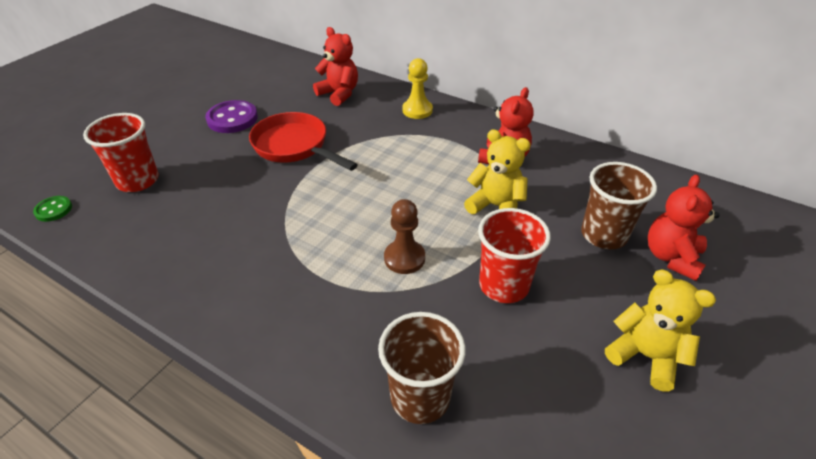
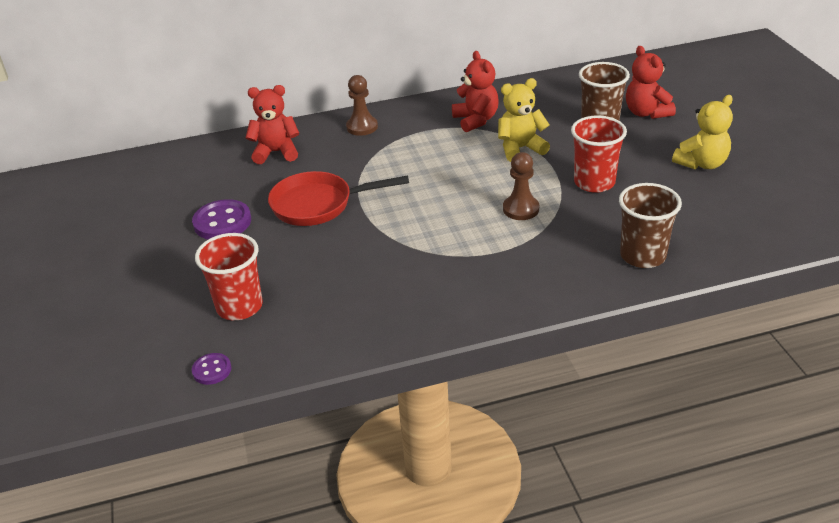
camera: 45 degrees left, 5 degrees down
(53, 210) = (212, 370): green button -> purple button
(417, 110) = (362, 127): yellow pawn -> brown pawn
(645, 356) = (702, 163): yellow teddy bear -> yellow teddy bear turned 150 degrees clockwise

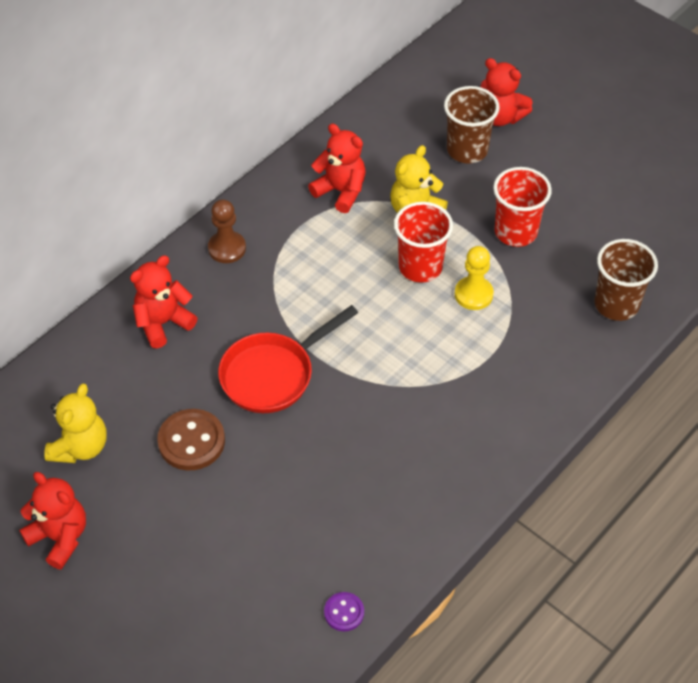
camera: 35 degrees left, 15 degrees up
(82, 242) = (60, 537): none -> red teddy bear
(222, 222) = (191, 441): purple button -> brown button
(239, 307) = (305, 532): red cup -> red cup (420, 267)
(521, 209) = (473, 294): brown pawn -> yellow pawn
(702, 163) = (593, 168): yellow teddy bear -> yellow teddy bear (80, 447)

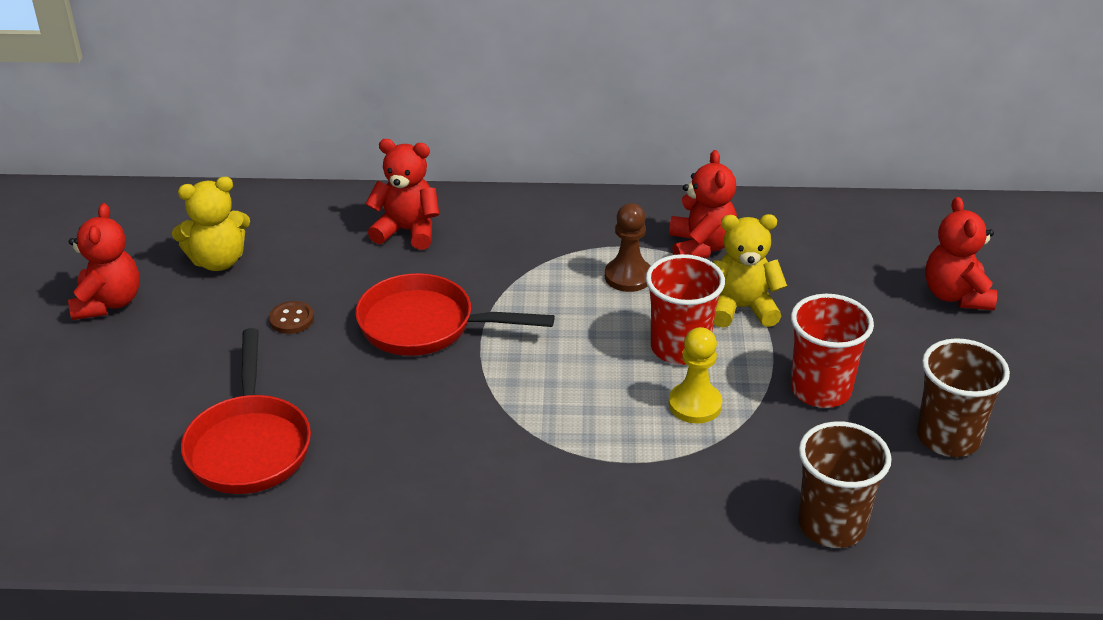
camera: 50 degrees right, 15 degrees down
(191, 441) = (291, 319): brown button -> brown button, size x0.55
(227, 248) = (538, 219): brown pawn -> brown pawn (628, 276)
(296, 534) = (249, 445): none -> red pan
(344, 612) = (184, 531): purple button -> none
(467, 150) = (876, 297): brown cup -> brown cup (948, 437)

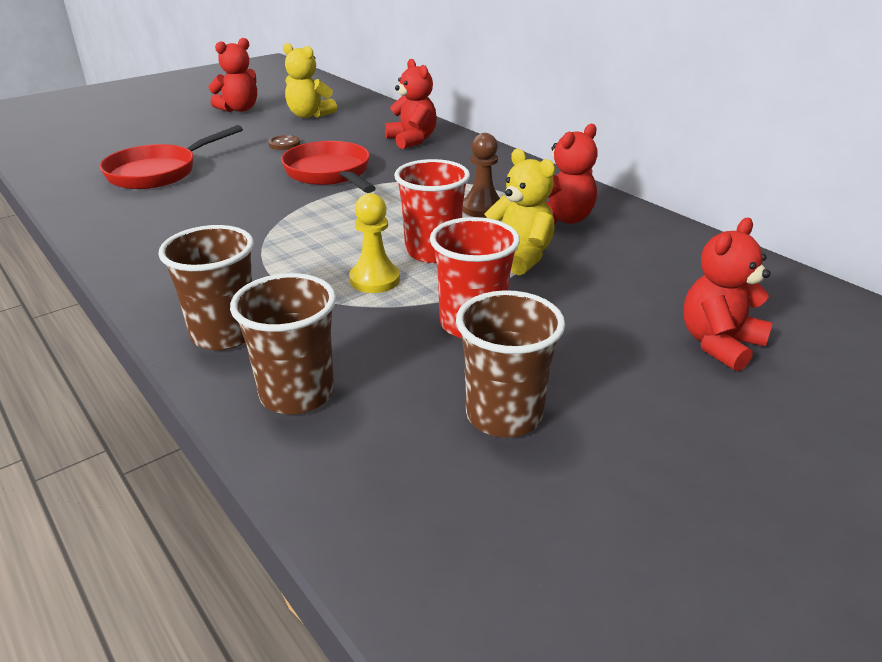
camera: 50 degrees right, 5 degrees down
(700, 530) = (224, 334): none -> brown cup

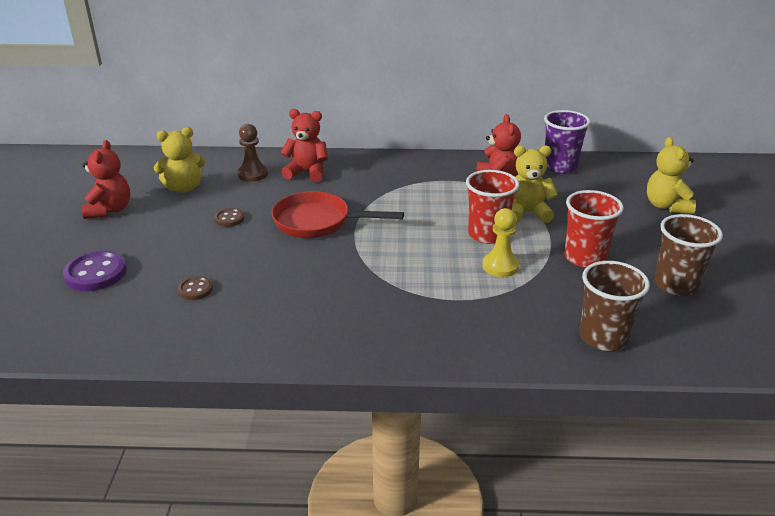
camera: 50 degrees left, 0 degrees up
(145, 137) = (96, 273): none -> purple button
(159, 172) = (195, 289): red pan -> brown button
(224, 334) = (510, 341): brown cup -> none
(482, 208) = (451, 196): brown pawn -> brown pawn (252, 174)
(673, 241) = (560, 166): none -> purple cup
(719, 344) = (666, 206): red teddy bear -> yellow teddy bear

